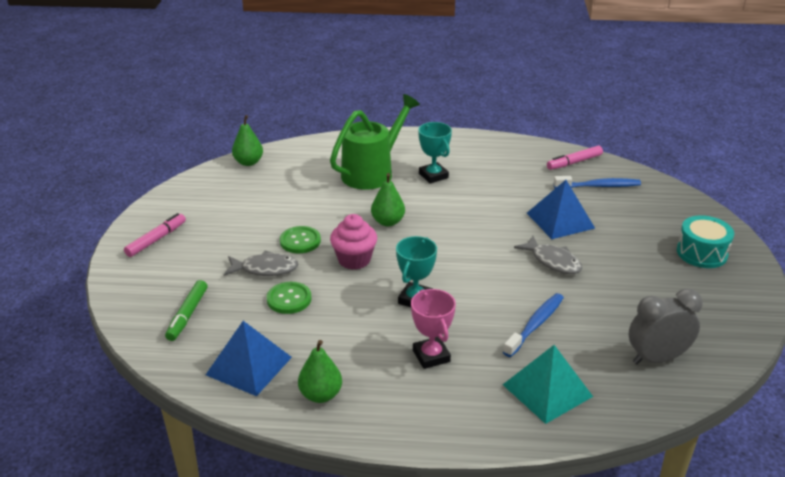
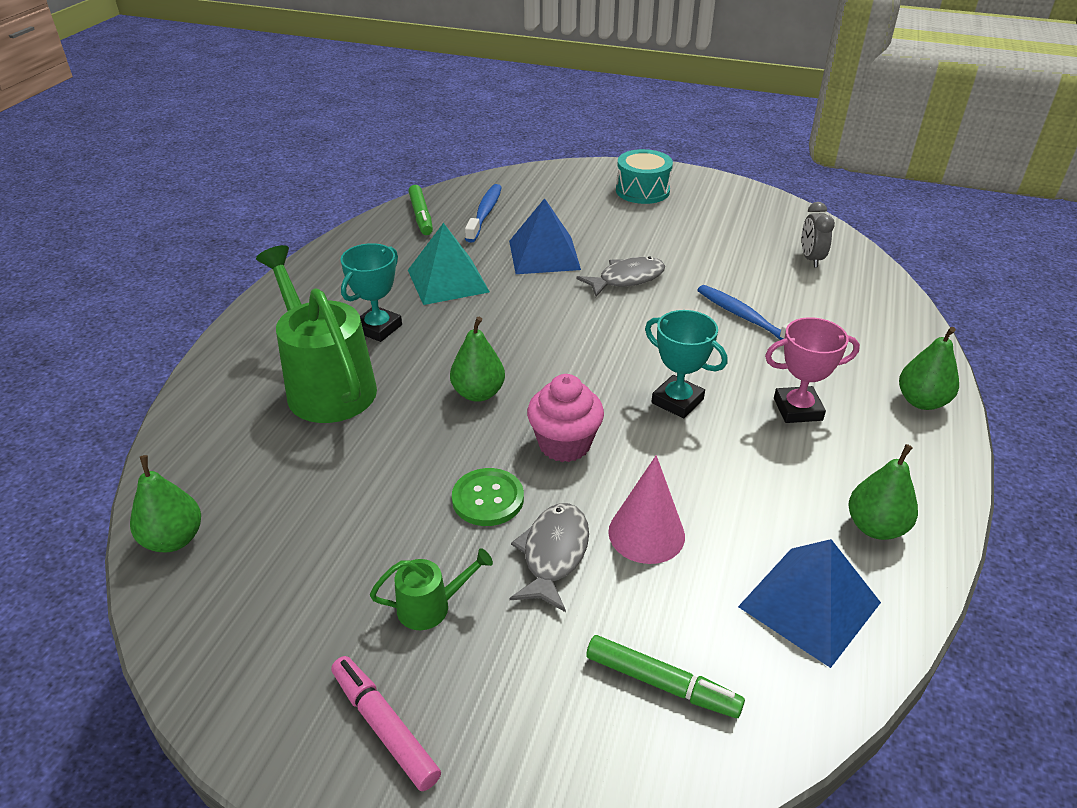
camera: 75 degrees left, 5 degrees up
(223, 238) = (431, 606): none -> green watering can
(289, 299) = (646, 533): green button -> pink cone
(433, 176) = (378, 328): turquoise trophy -> turquoise trophy turned 45 degrees counterclockwise
(471, 424) = (921, 401): none -> green pear
(547, 390) = (861, 336): turquoise pyramid -> turquoise pyramid (448, 281)
(574, 162) = (421, 216): pink marker -> green marker
(657, 358) = (811, 259): grey clock -> grey clock, size x0.64

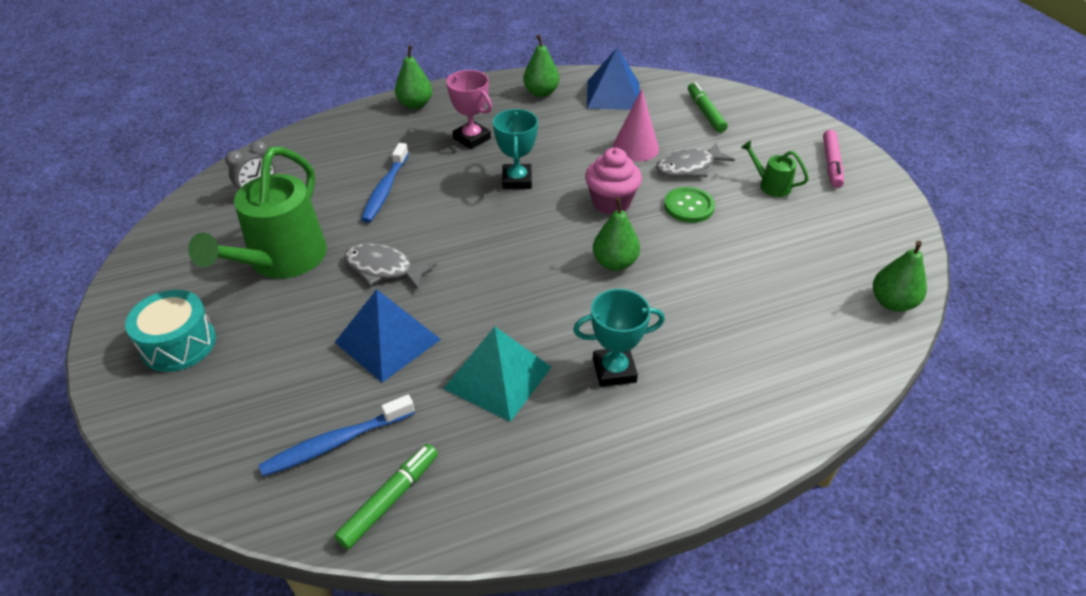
camera: 130 degrees left, 5 degrees up
(326, 385) = (708, 345): green watering can -> green watering can (281, 261)

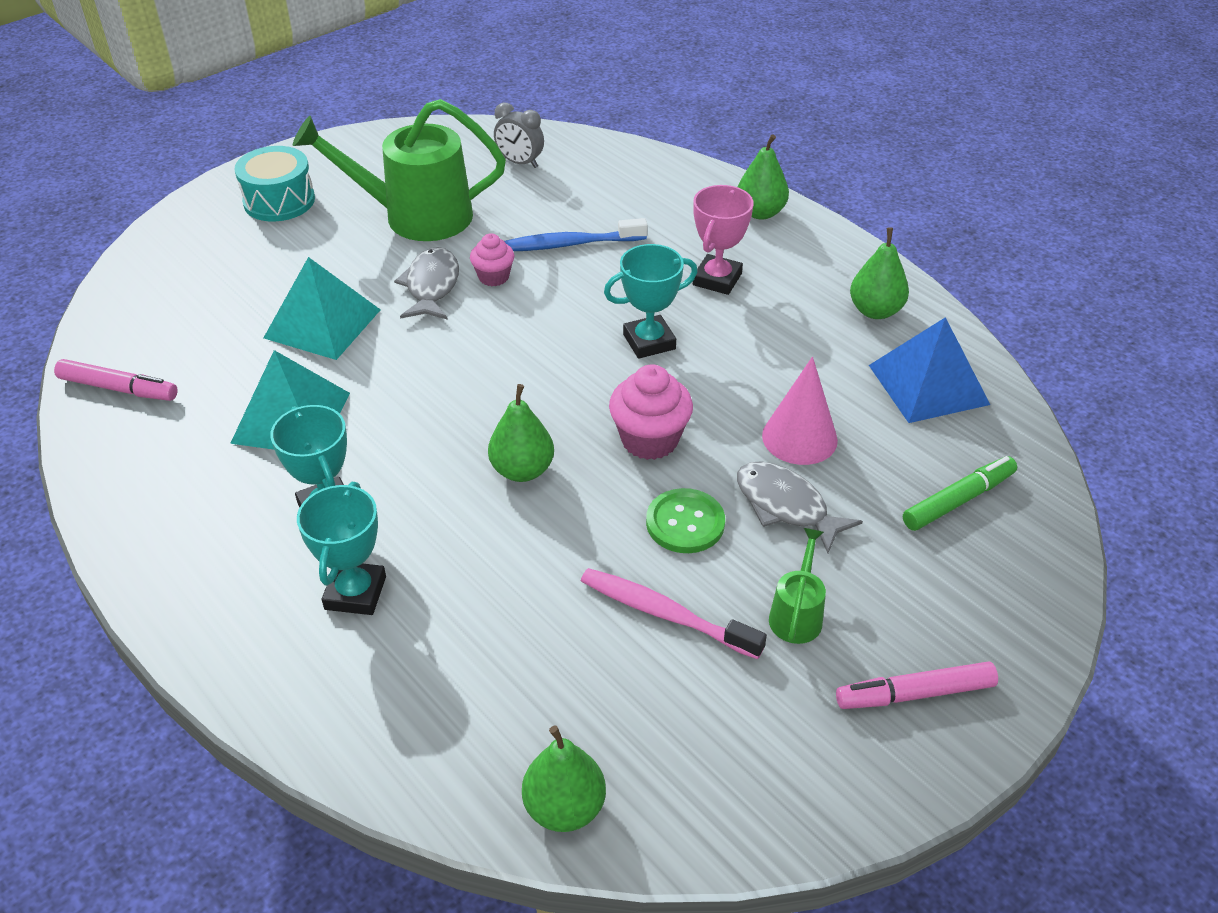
camera: 70 degrees right, 0 degrees up
(335, 443) = (180, 333): blue toothbrush -> none
(387, 340) = (322, 323): blue pyramid -> turquoise pyramid
(390, 500) = (118, 388): green marker -> pink marker
(396, 234) = (493, 277): none -> pink cupcake
(703, 367) = (355, 593): none -> turquoise trophy
(758, 231) = (665, 614): none -> pink toothbrush

